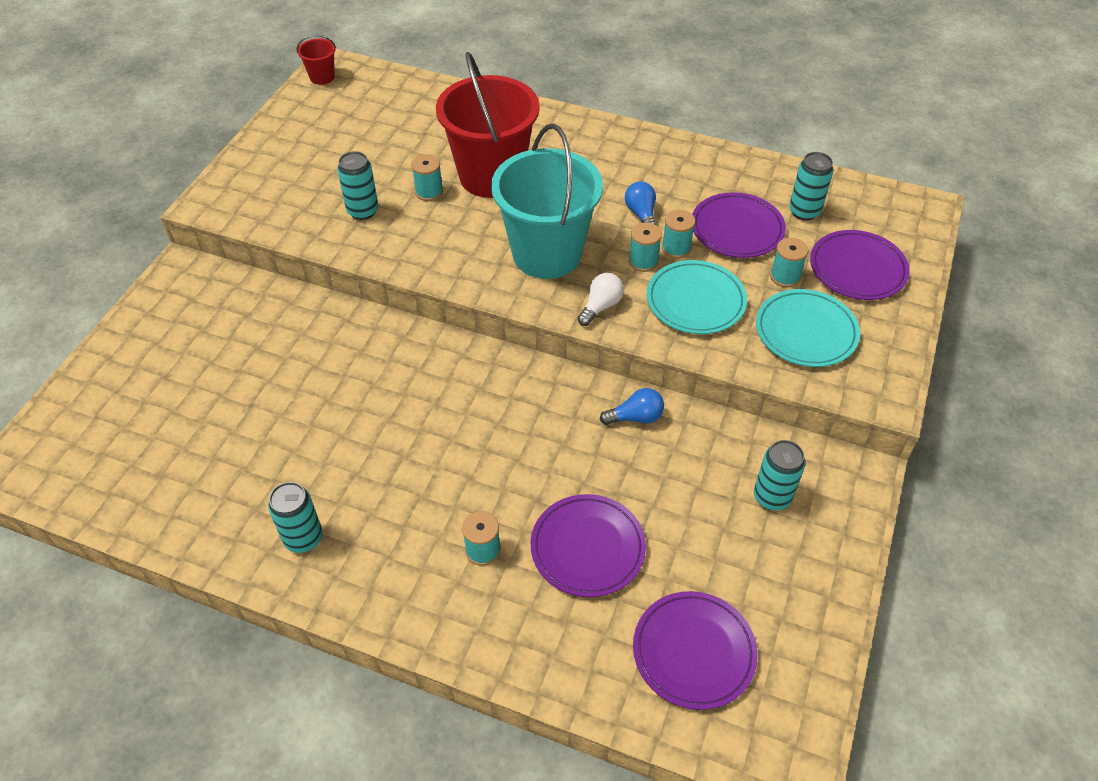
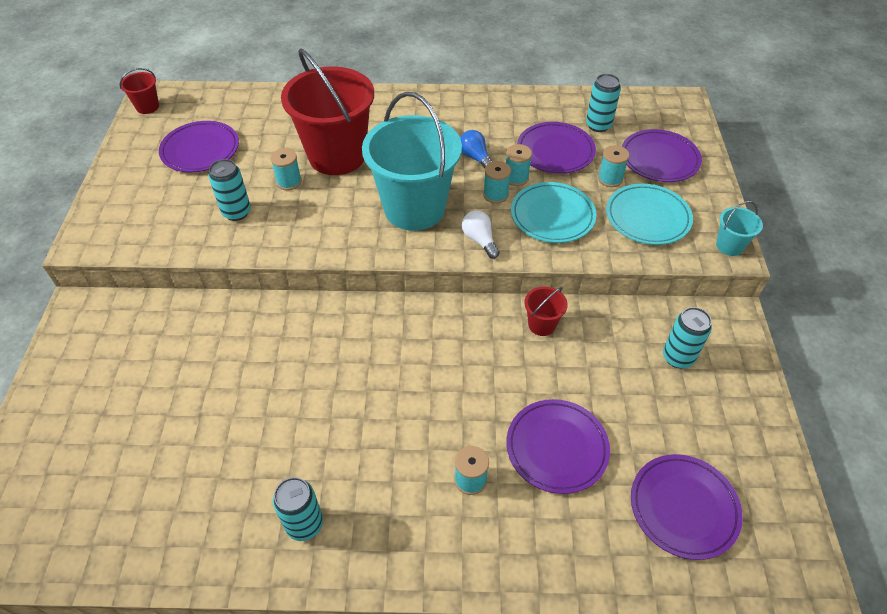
camera: 20 degrees left, 0 degrees up
(355, 136) = (200, 150): none -> purple plate
(601, 306) = (480, 240): white light bulb -> white light bulb turned 45 degrees counterclockwise
(635, 417) = (542, 324): blue light bulb -> red bucket
(887, 389) = (729, 246): none -> turquoise bucket

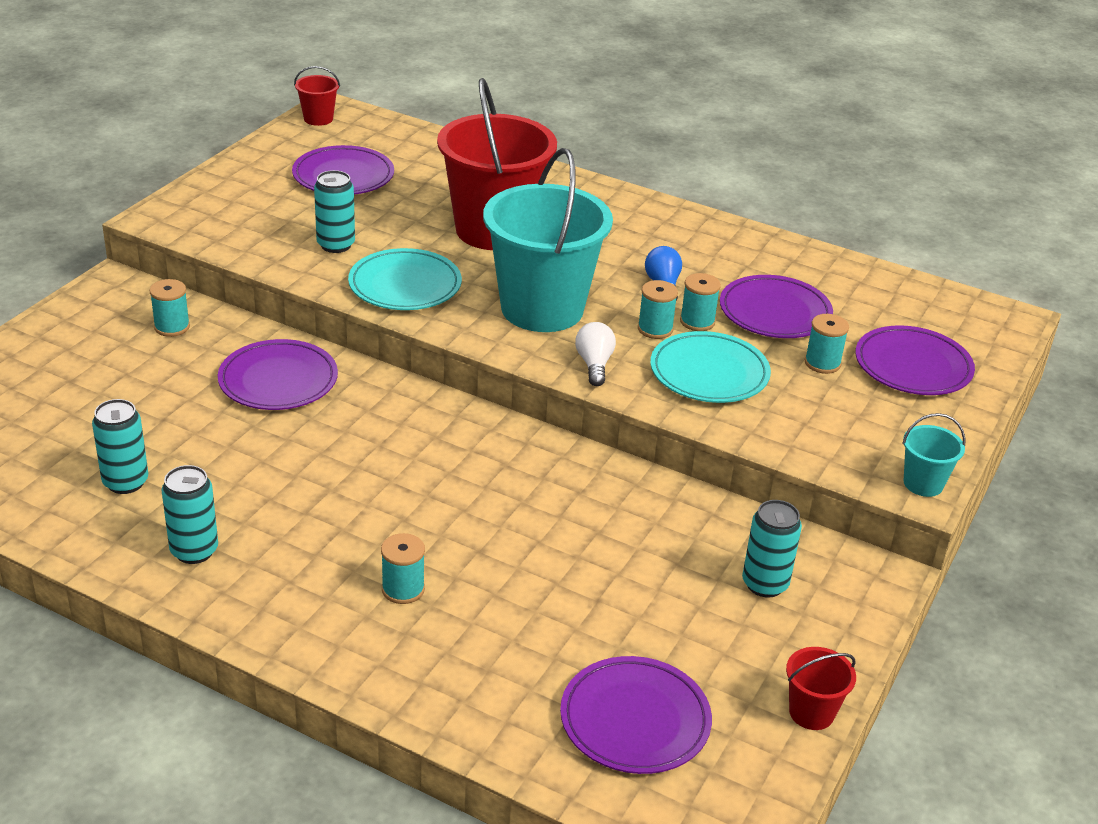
camera: 25 degrees right, 15 degrees down
(289, 182) = (417, 236): turquoise spool -> turquoise spool (172, 327)
(542, 324) = (616, 487): red bucket -> red bucket (811, 712)
(557, 448) = (529, 604): purple plate -> purple plate (278, 380)
(598, 125) = (860, 305): turquoise can -> turquoise can (125, 482)
(647, 217) = (836, 417): turquoise plate -> turquoise plate (405, 285)

